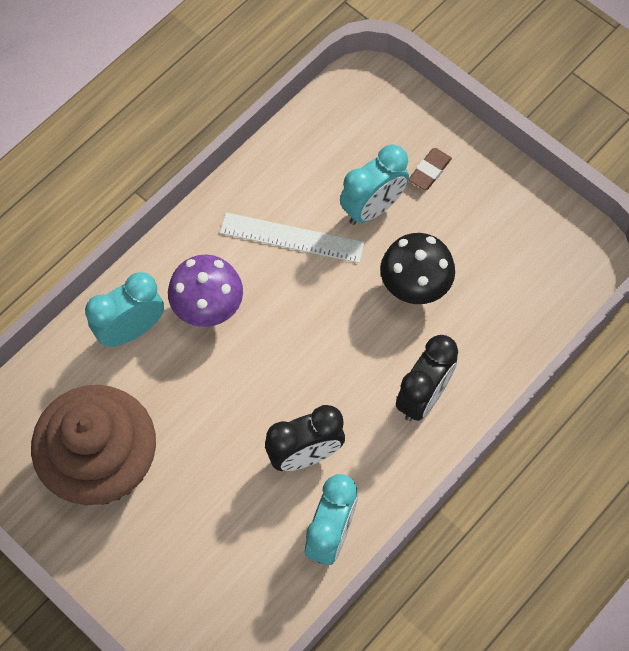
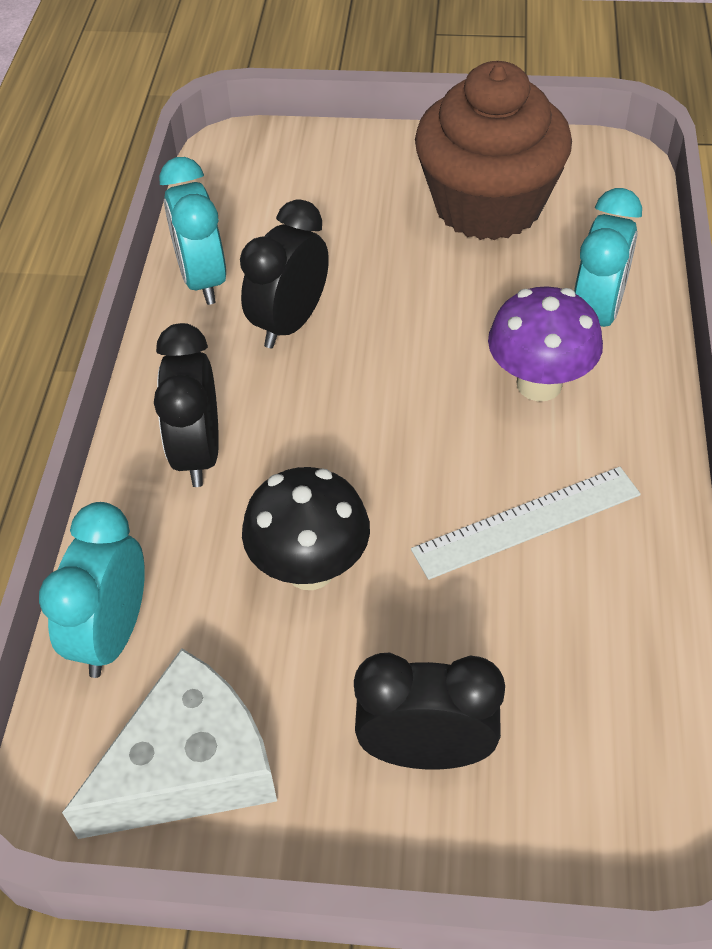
camera: 145 degrees right, 15 degrees down
(372, 208) = (459, 634): turquoise clock -> turquoise clock (112, 634)
(429, 171) = (426, 751): brown eraser -> black clock
(534, 232) = (189, 766): none -> white cheese

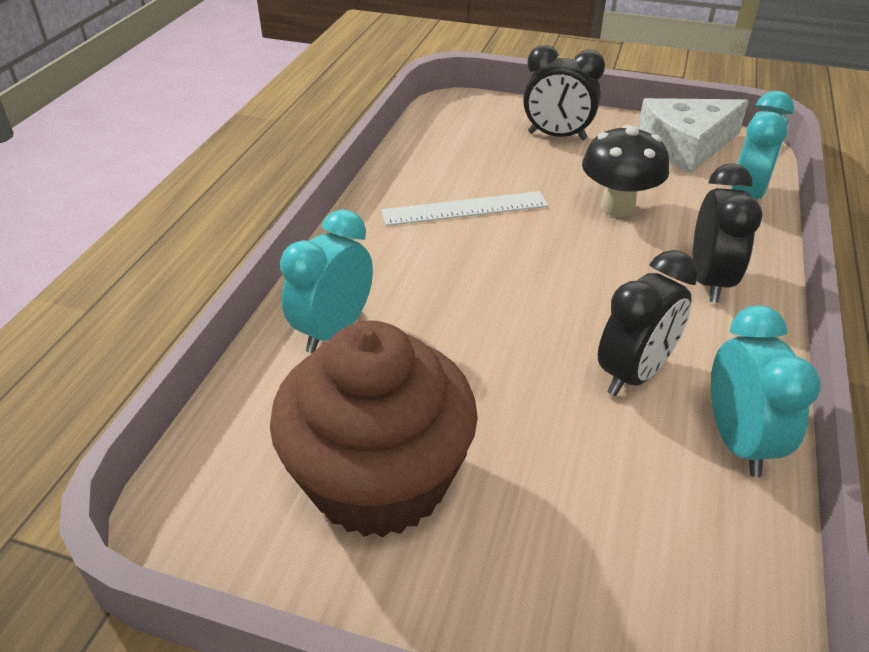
camera: 170 degrees left, 10 degrees down
(539, 384) = (415, 285): purple mushroom -> none

